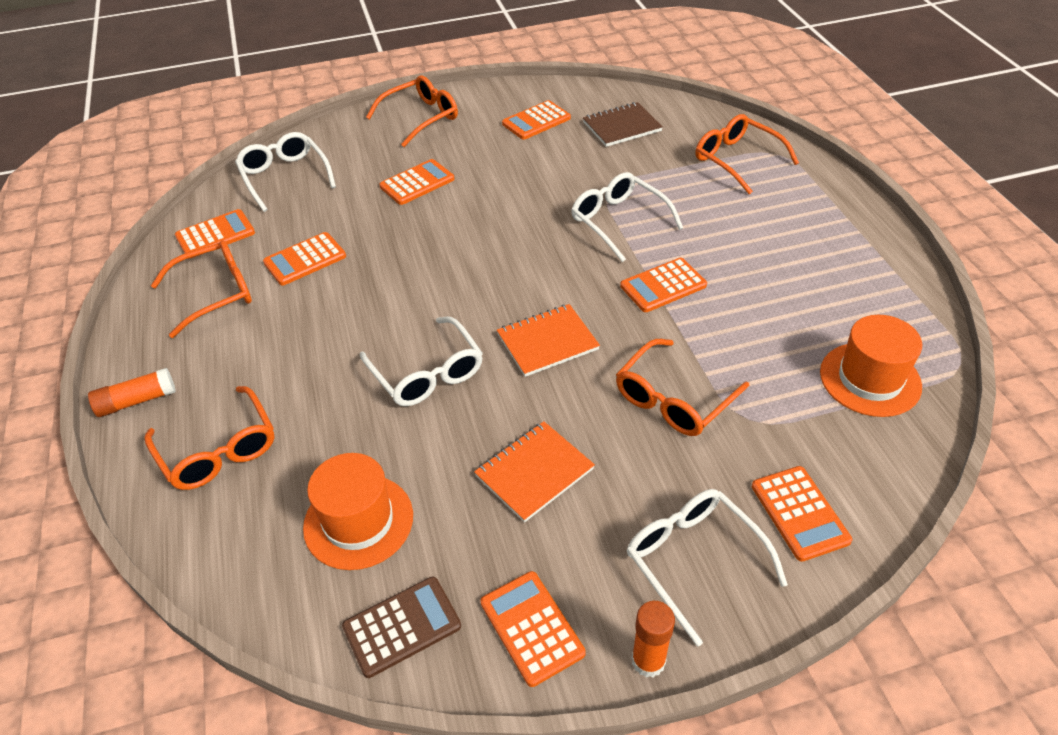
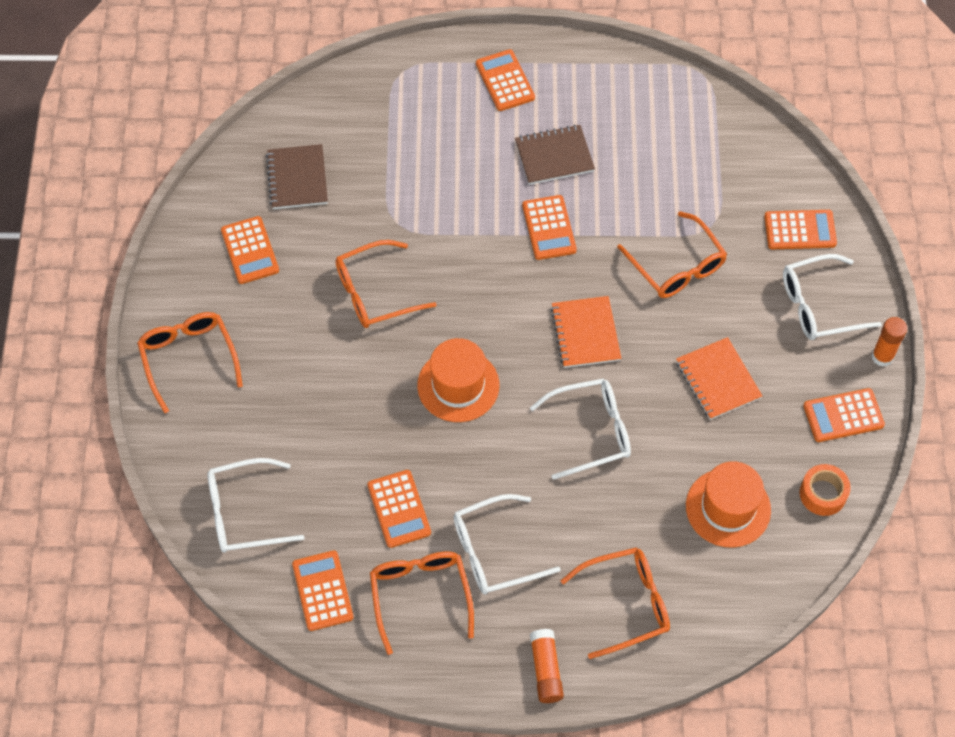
camera: 75 degrees left, 15 degrees up
(402, 627) = (823, 494): brown calculator -> orange tape
(417, 183) = (313, 386): orange calculator -> orange calculator (505, 81)
(618, 221) = (449, 232): white glasses -> white glasses (494, 552)
(736, 160) = (397, 106): orange glasses -> orange glasses (374, 293)
(754, 270) = (554, 156): none -> brown notebook
(870, 379) = (698, 135): orange hat -> orange hat (458, 385)

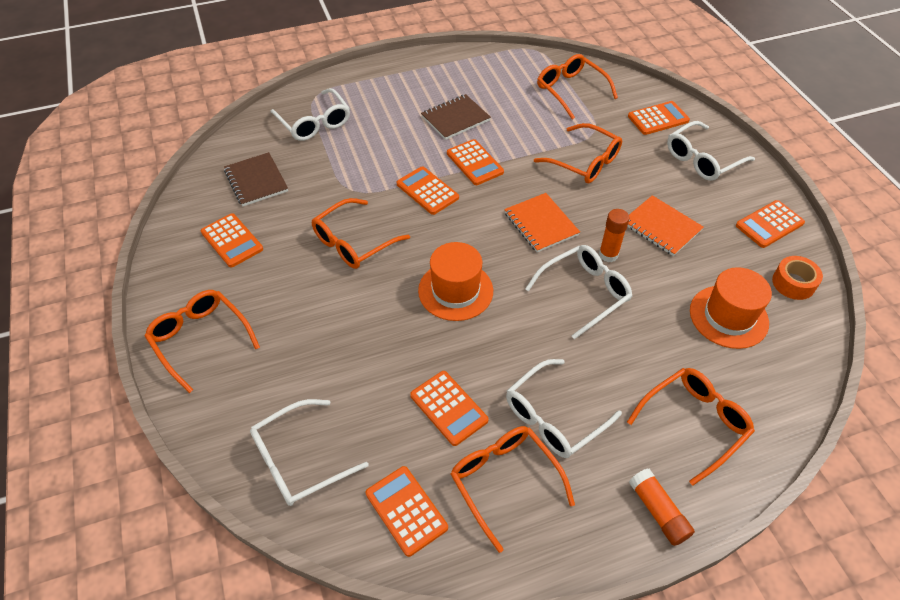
camera: 20 degrees left, 10 degrees down
(387, 113) = (314, 123): none -> white glasses
(505, 81) = (396, 84): orange calculator -> orange calculator (427, 191)
(714, 154) = (570, 90): none -> orange glasses
(882, 356) = (769, 179): orange glue stick -> orange glue stick (608, 255)

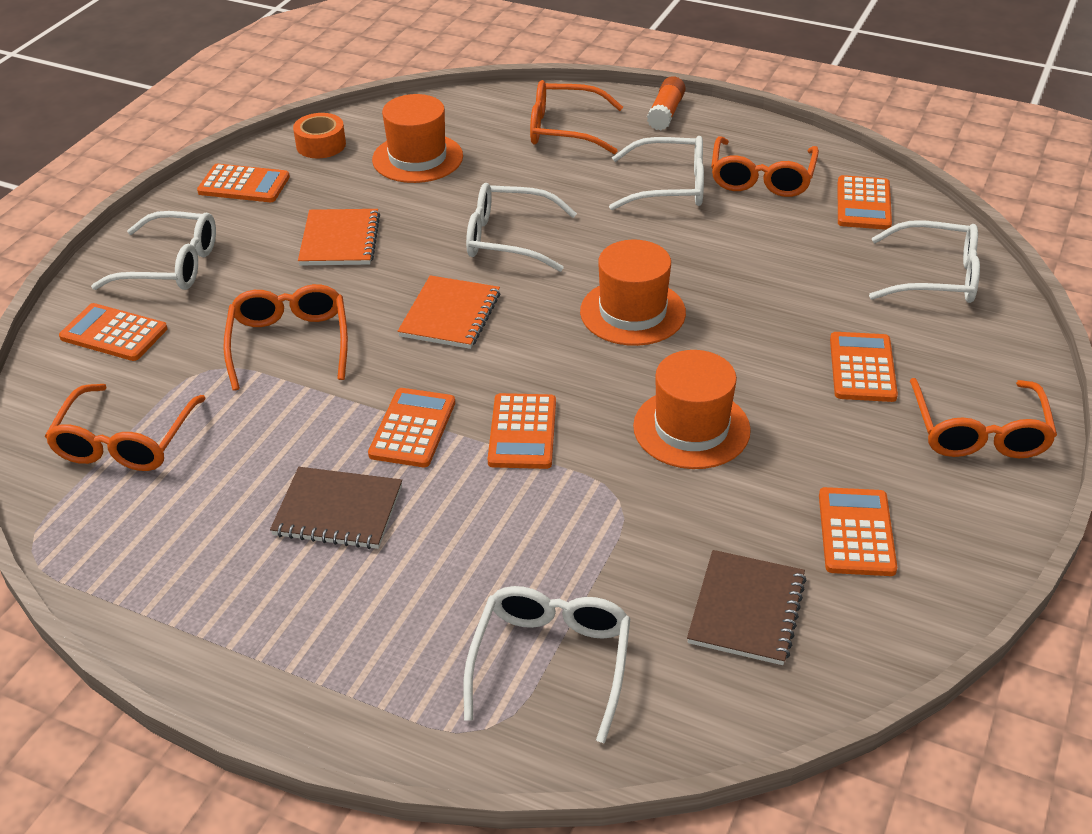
camera: 135 degrees left, 10 degrees down
(353, 242) = (691, 428): orange glasses -> orange hat
(448, 408) = (755, 237): orange calculator -> orange calculator (862, 368)
(608, 255) = (432, 251): orange glue stick -> none

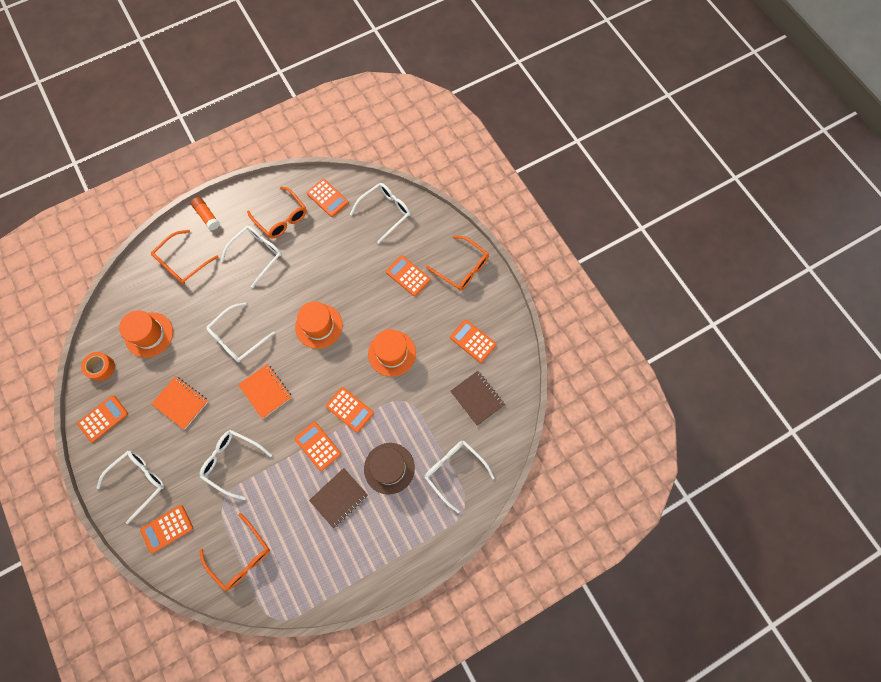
camera: 55 degrees left, 30 degrees up
(289, 343) = (232, 462): orange glasses -> white glasses
(461, 551) = (389, 468): none -> brown hat

